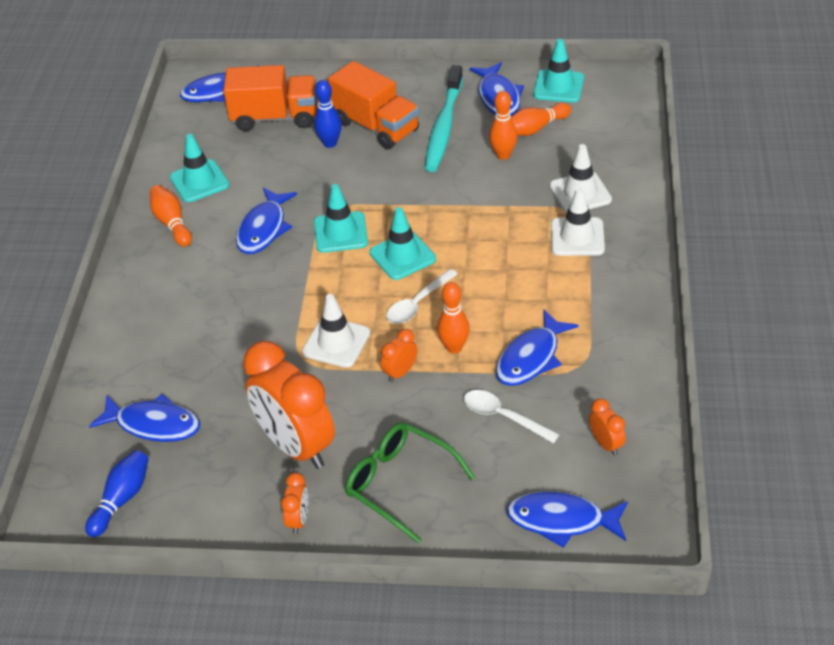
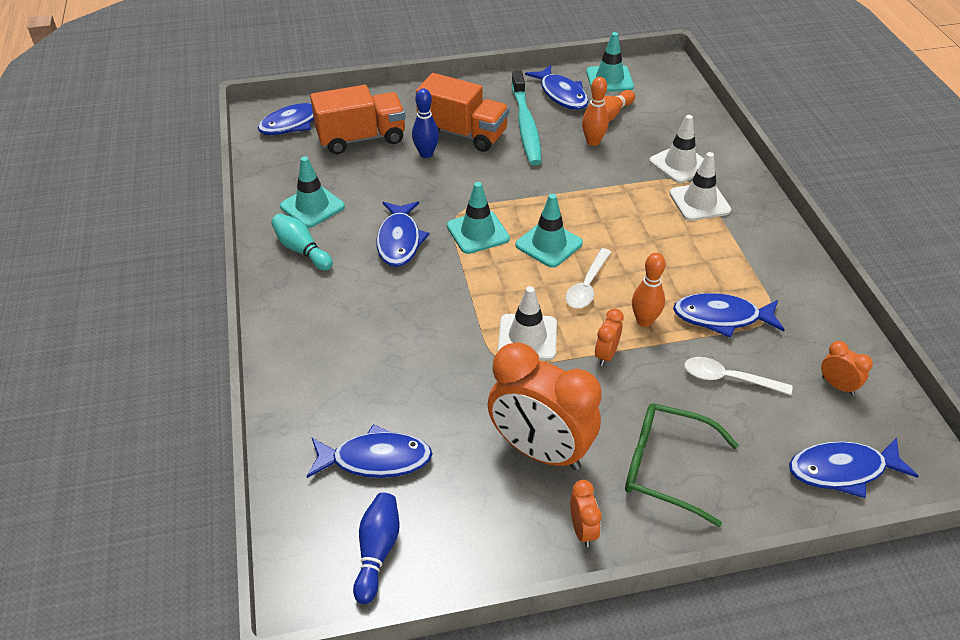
camera: 20 degrees left, 0 degrees up
(172, 223) = (302, 250): orange bowling pin -> turquoise bowling pin
(531, 358) = (721, 317): blue fish -> blue fish turned 75 degrees clockwise

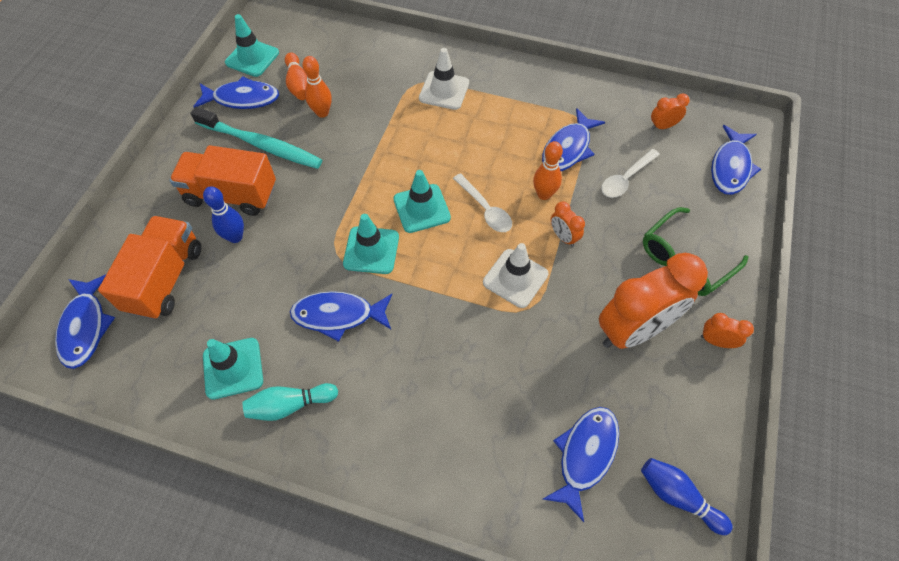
camera: 60 degrees left, 15 degrees up
(399, 241) = (338, 315): blue fish -> blue fish turned 150 degrees clockwise
(463, 133) = (231, 195): orange truck -> orange truck turned 135 degrees counterclockwise
(680, 164) = (393, 77): white traffic cone -> none

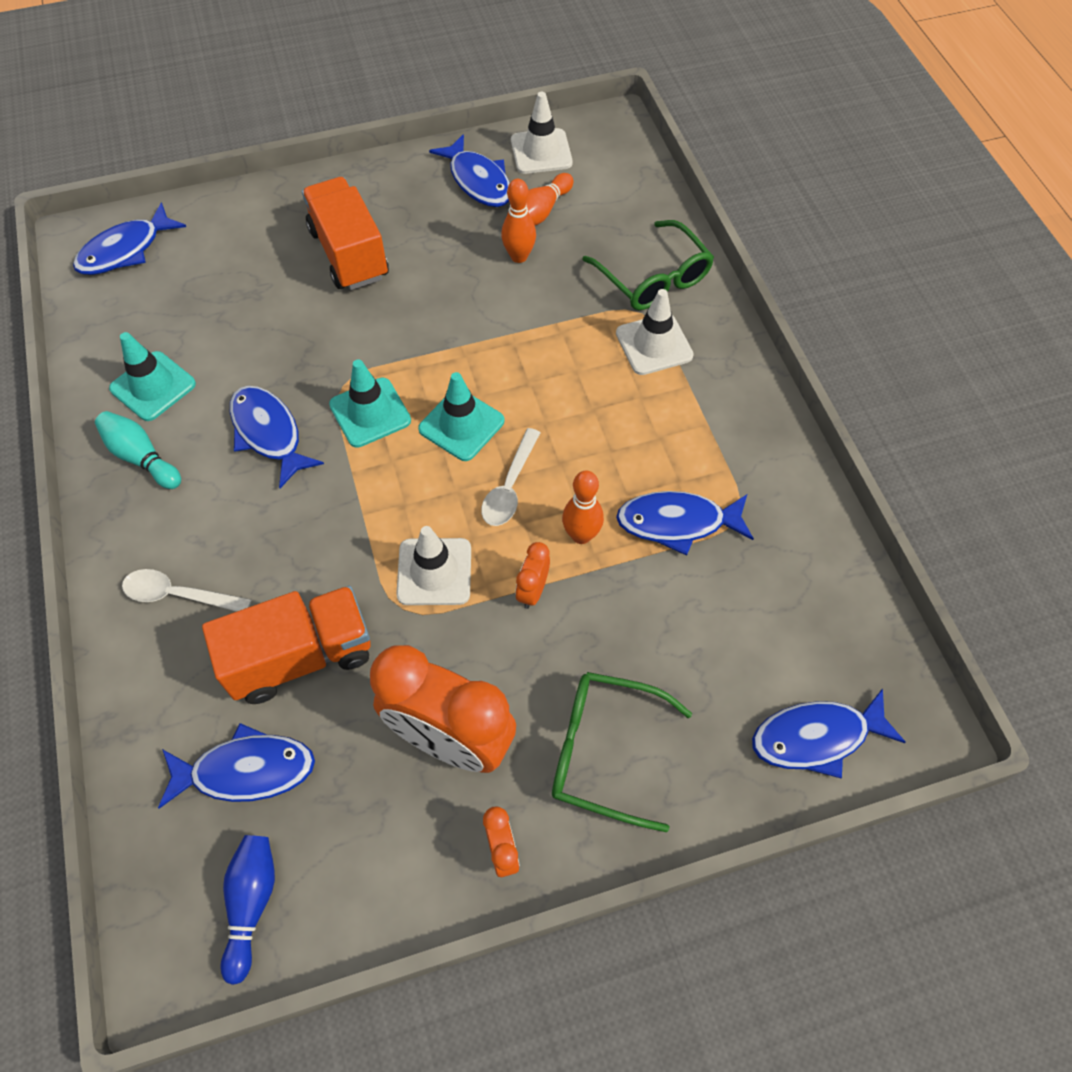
camera: 55 degrees right, 0 degrees up
(165, 279) = (214, 270): orange truck -> orange truck (300, 656)
(235, 237) = (301, 290): blue bowling pin -> none
(252, 58) = (541, 152): turquoise traffic cone -> white traffic cone
(260, 144) = (431, 234): turquoise toothbrush -> none
(398, 64) = (653, 278): none -> green glasses
(626, 179) = (683, 614): white spoon -> white spoon (178, 595)
(662, 126) = (816, 614): orange clock -> none

